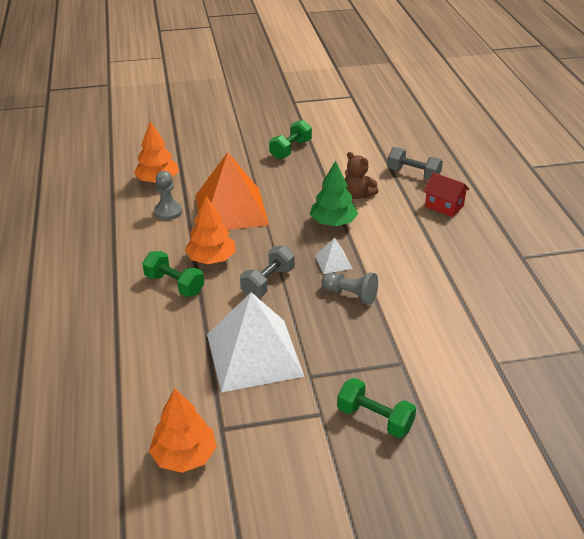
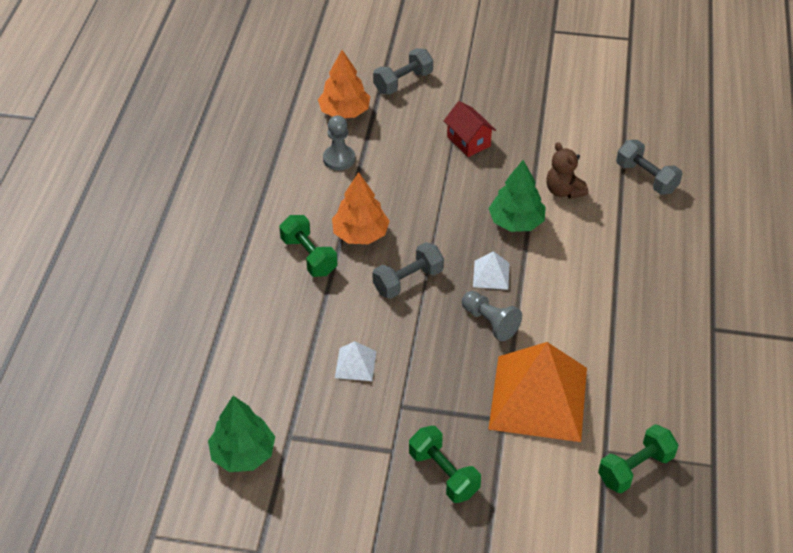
camera: 20 degrees right, 10 degrees up
(184, 456) = (243, 453): orange tree -> green tree
(196, 153) = (403, 82): none -> grey dumbbell
(231, 209) = (409, 174): orange pyramid -> orange pyramid (538, 398)
(254, 354) = (355, 364): white pyramid -> white pyramid, size x0.42
(290, 149) = (515, 104): green dumbbell -> green dumbbell (635, 468)
(444, 206) = (659, 234): red house -> red house (468, 141)

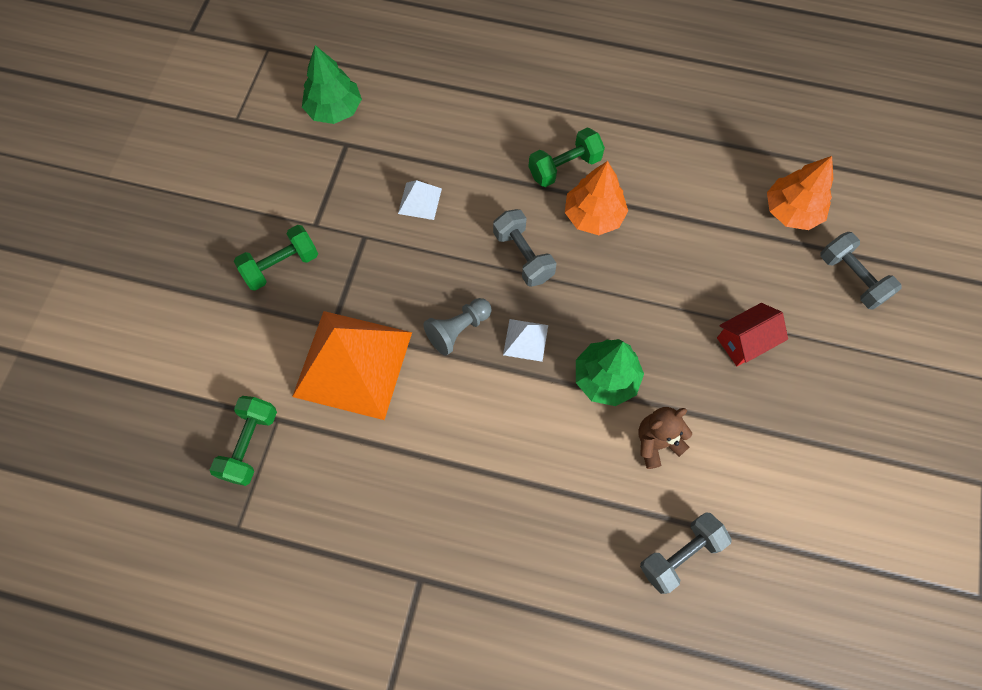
camera: 95 degrees right, 20 degrees up
(339, 159) = (711, 201): grey pawn -> none
(635, 468) = (250, 445): green dumbbell -> green dumbbell turned 45 degrees clockwise

